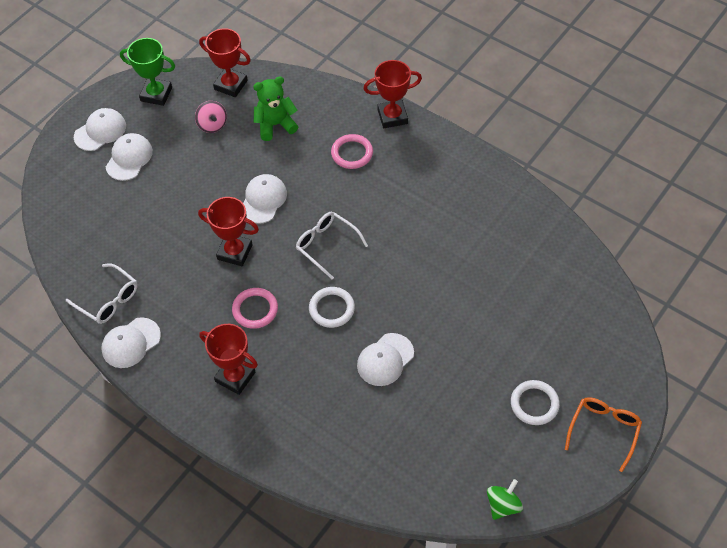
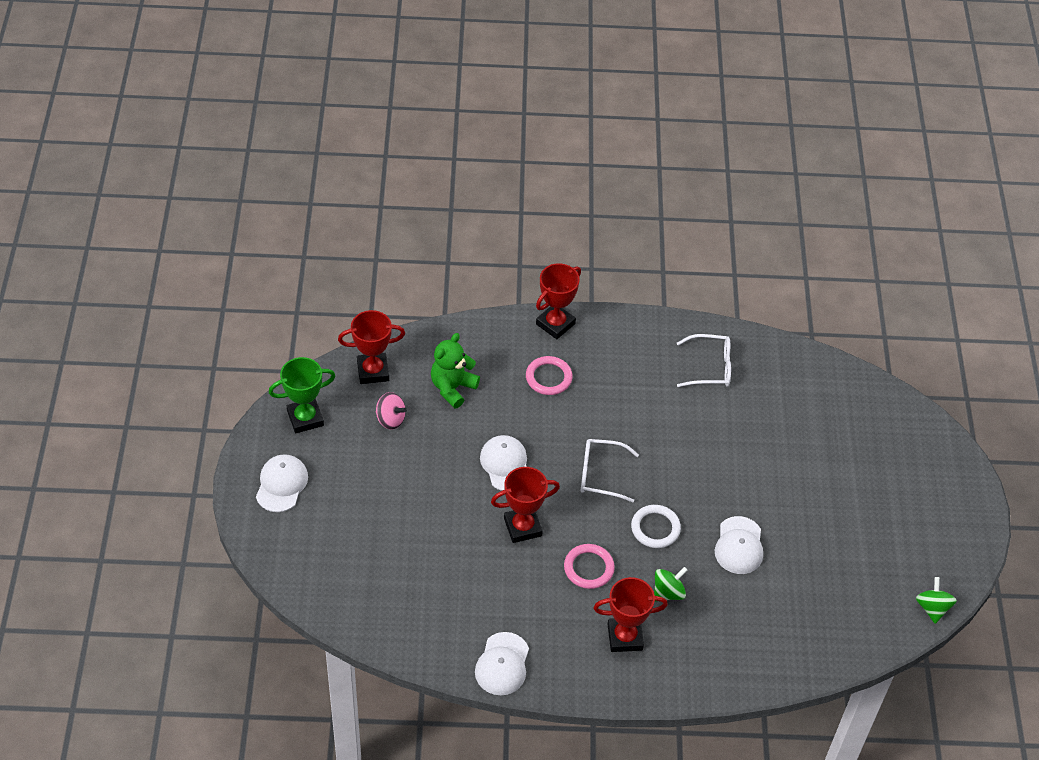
camera: 40 degrees left, 5 degrees down
(108, 300) = (443, 638): white glasses -> white glasses (710, 367)
(129, 158) = (337, 495): white cap -> none
(297, 363) = (668, 592): none -> green spinning top
(534, 404) = (888, 511): white ring -> none
(604, 430) = (957, 501): orange glasses -> none

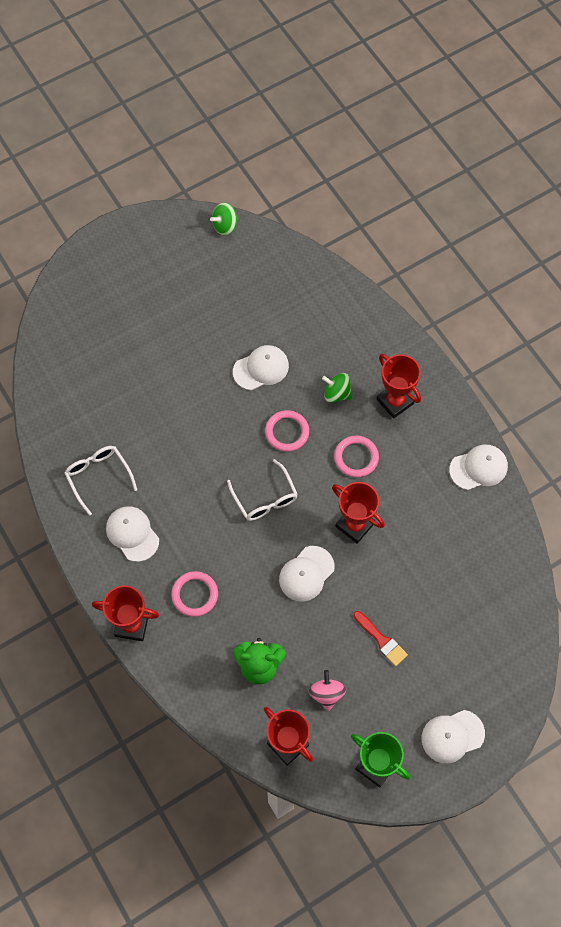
camera: 120 degrees left, 15 degrees up
(402, 484) = (381, 640): none -> red brush
(637, 364) = (132, 534): none -> white cap
(655, 528) = (287, 432): white ring -> pink ring

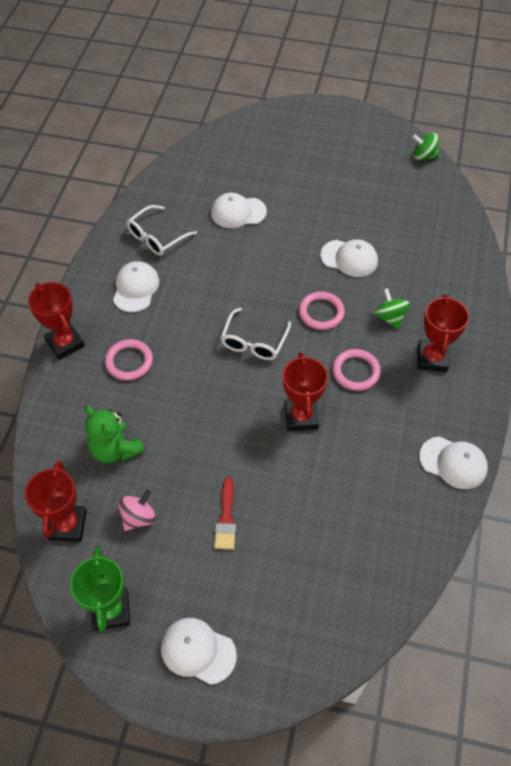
camera: 45 degrees right, 10 degrees down
(98, 477) = (157, 237): white glasses -> white glasses turned 150 degrees counterclockwise
(306, 574) = (224, 418): white cap -> white cap (238, 212)

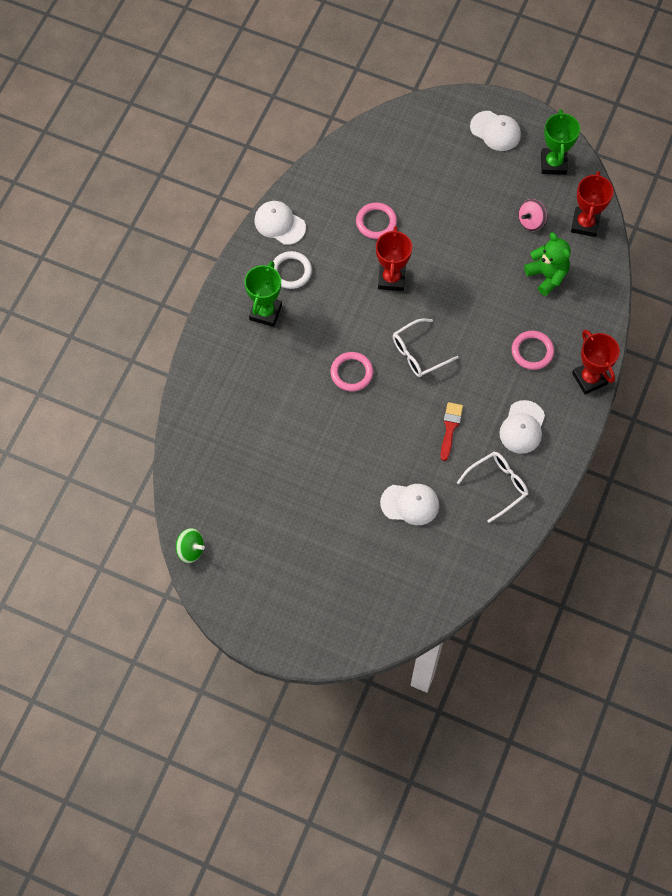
camera: 170 degrees left, 10 degrees up
(226, 518) = (464, 210): red brush -> red brush (450, 428)
(254, 342) = (418, 353): white glasses -> white glasses turned 150 degrees counterclockwise
(349, 258) = (310, 428): white cap -> none
(356, 371) = (335, 311): pink ring -> pink ring (376, 222)
(389, 317) = (290, 358): green spinning top -> none
(419, 407) = (291, 271): none -> white ring
(432, 358) = (265, 312): red trophy -> green trophy

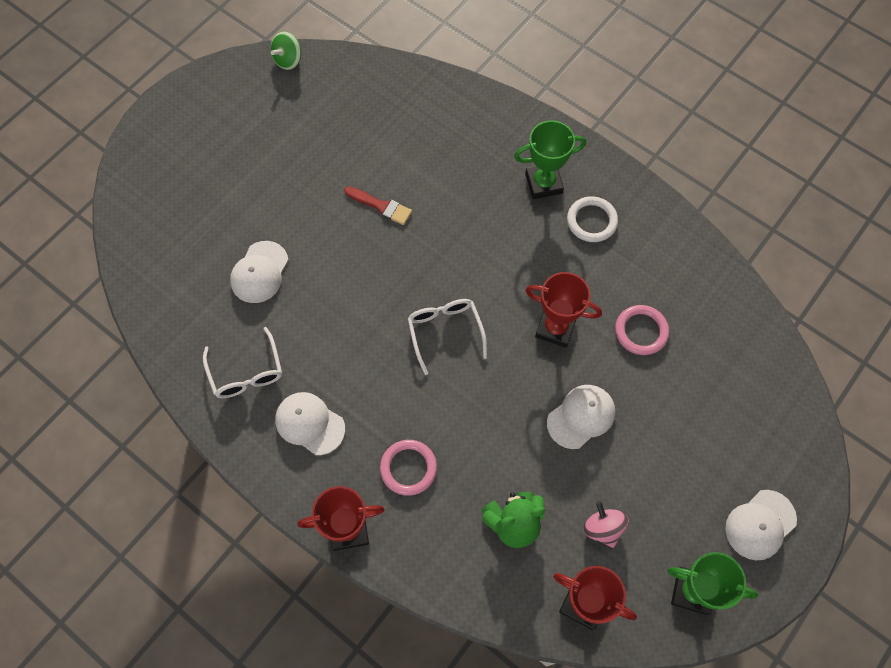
camera: 105 degrees right, 0 degrees up
(265, 312) = (543, 183): green trophy -> green trophy turned 45 degrees counterclockwise
(279, 224) = (660, 224): white cap -> white cap (581, 417)
(351, 373) = (441, 253): pink ring -> none
(450, 428) = (337, 340): red brush -> red brush (381, 206)

